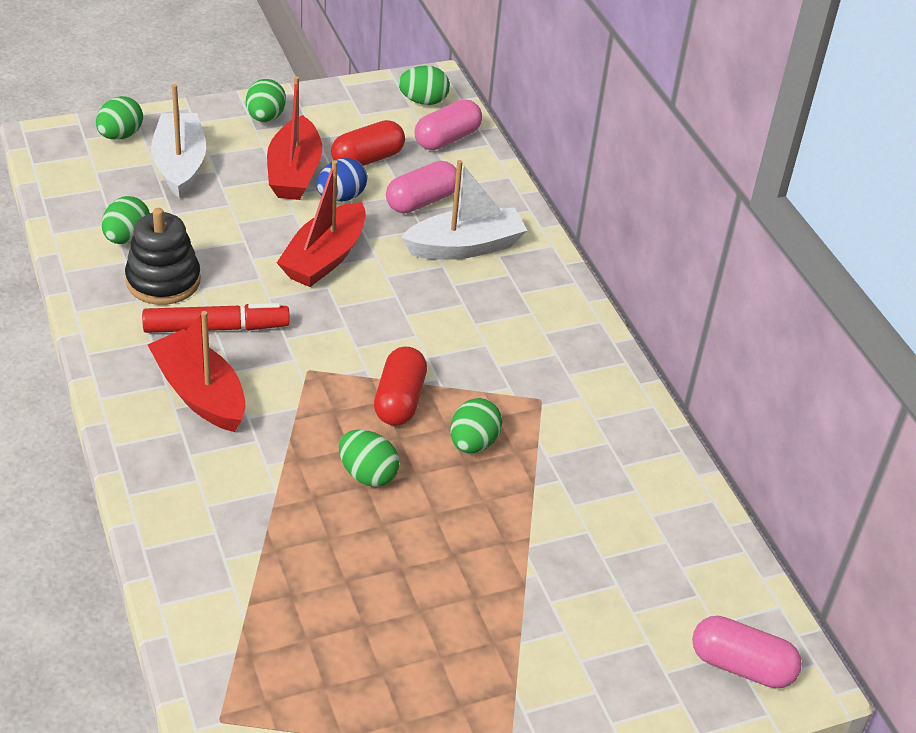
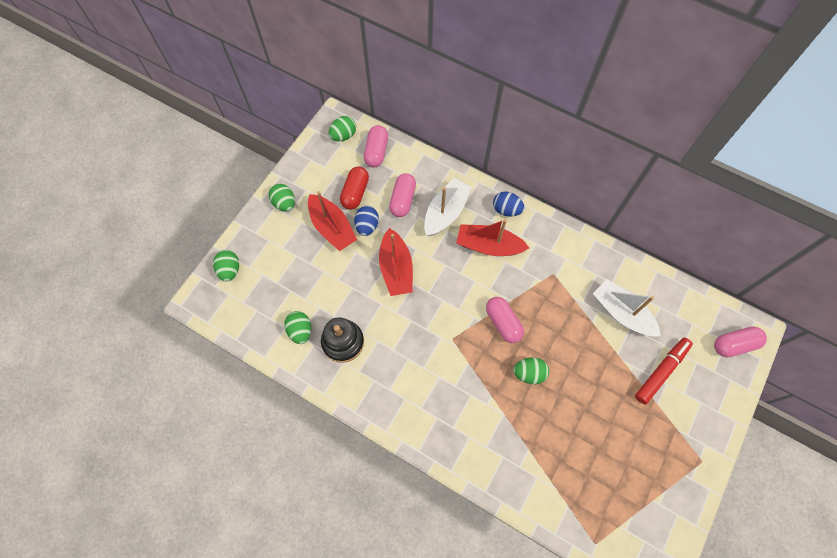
camera: 35 degrees left, 25 degrees up
(180, 165) = (277, 266): white boat -> white boat (622, 313)
(200, 394) = (424, 391): red boat -> red boat (488, 246)
(216, 328) = (392, 349): red marker -> red marker (661, 371)
(400, 400) = (503, 323): red capsule -> pink capsule
(473, 443) = (551, 320): green egg -> none
(556, 295) = (506, 210): none -> blue egg

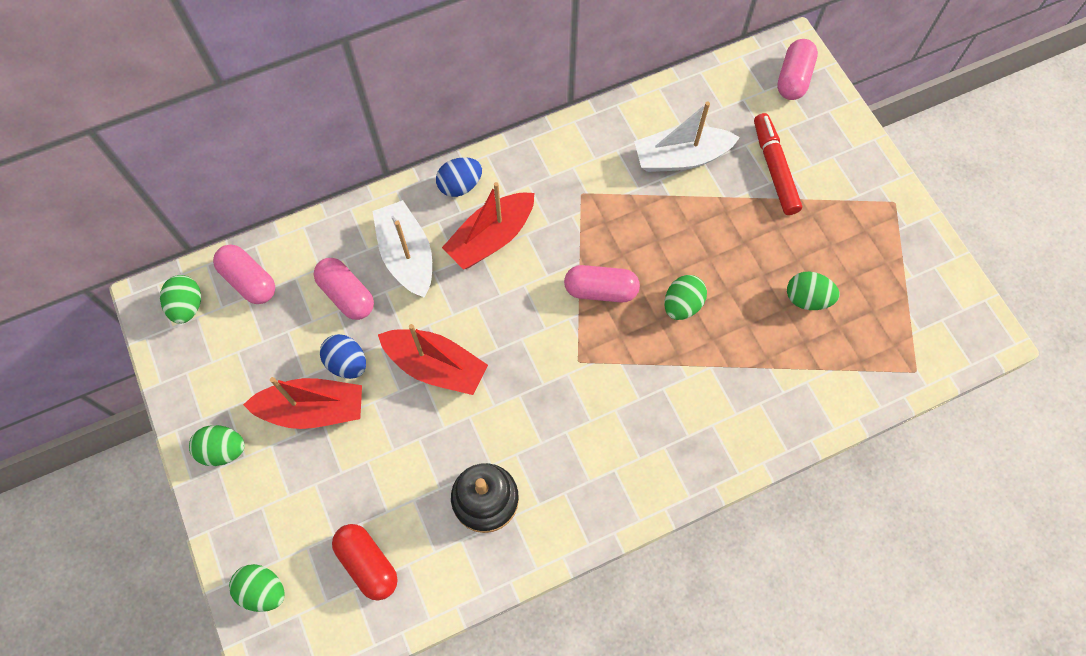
camera: 55 degrees left, 0 degrees up
(300, 331) = (428, 546): green egg -> green egg (807, 299)
(355, 193) = (287, 347): red capsule -> red capsule (368, 563)

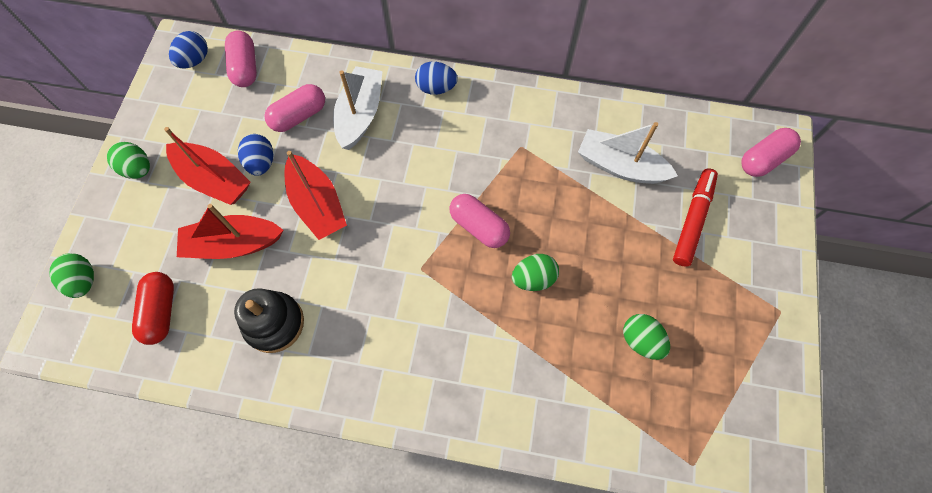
camera: 35 degrees right, 0 degrees up
(187, 306) = (194, 60): green egg -> blue egg
(347, 295) = (299, 116): pink capsule -> pink capsule turned 60 degrees clockwise
(491, 238) = (428, 138): red boat -> red boat (233, 244)

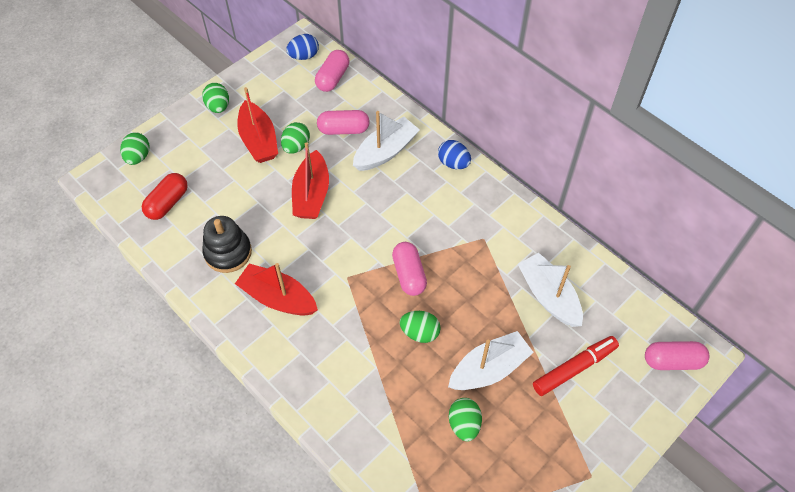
camera: 35 degrees right, 10 degrees down
(233, 244) = (240, 188): red boat -> red boat (278, 298)
(261, 163) = (296, 146): blue egg -> green egg
(622, 271) = (489, 369): none -> white boat

